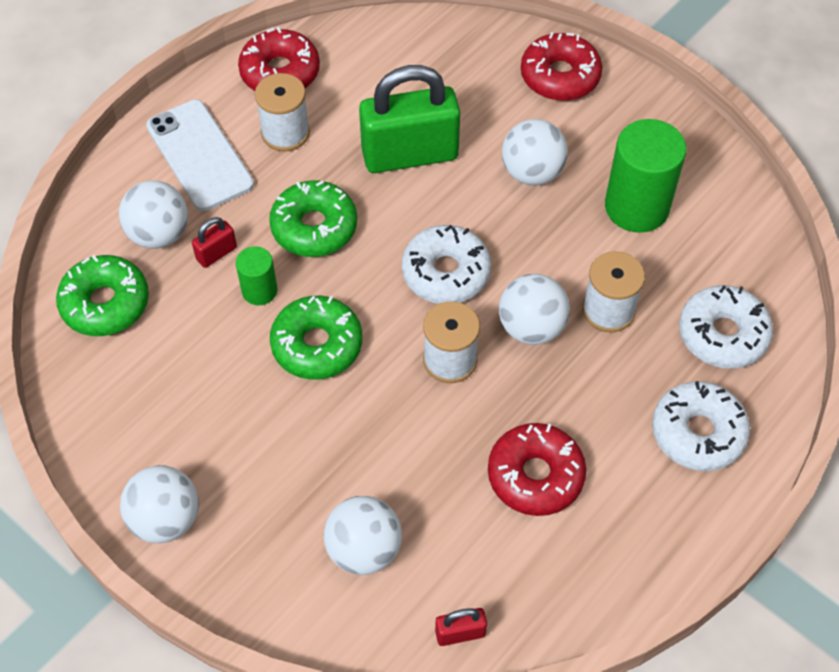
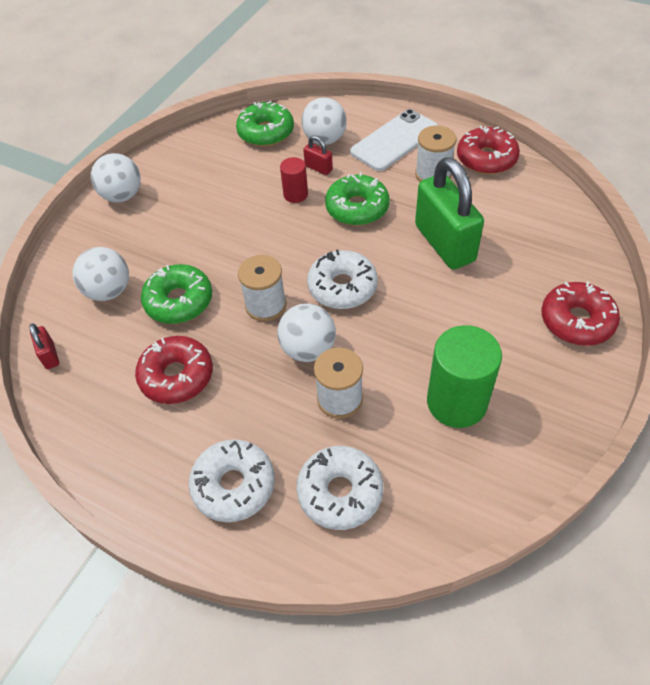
camera: 80 degrees right, 5 degrees down
(259, 291) = (295, 194): green cylinder -> red cylinder
(317, 345) = (260, 232): green donut -> green donut (179, 301)
(532, 172) = (461, 321): white ball -> none

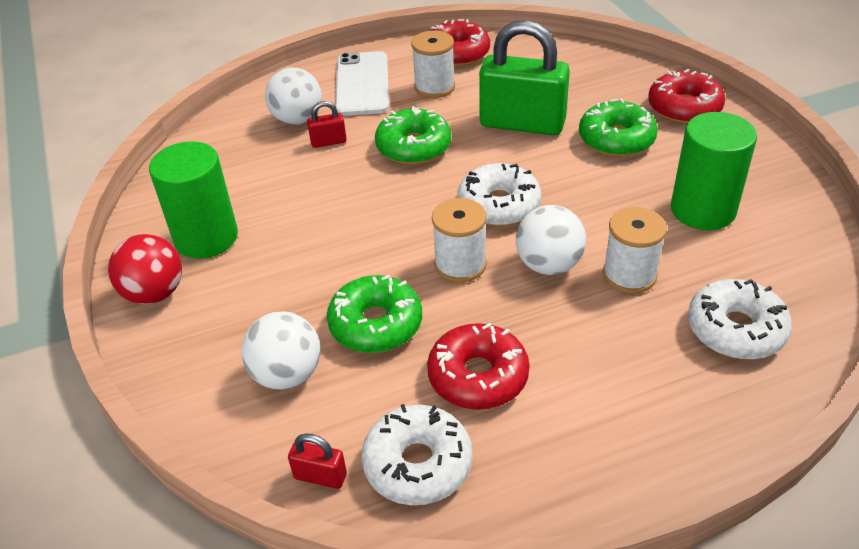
camera: 50 degrees left, 10 degrees down
(122, 196) = (154, 293): white ball -> red ball
(182, 182) = (206, 238): none -> green cylinder
(234, 485) = (663, 401): white donut -> white donut (418, 464)
(266, 132) = (227, 148): green donut -> green donut (616, 139)
(295, 194) = (342, 173): red cylinder -> none

